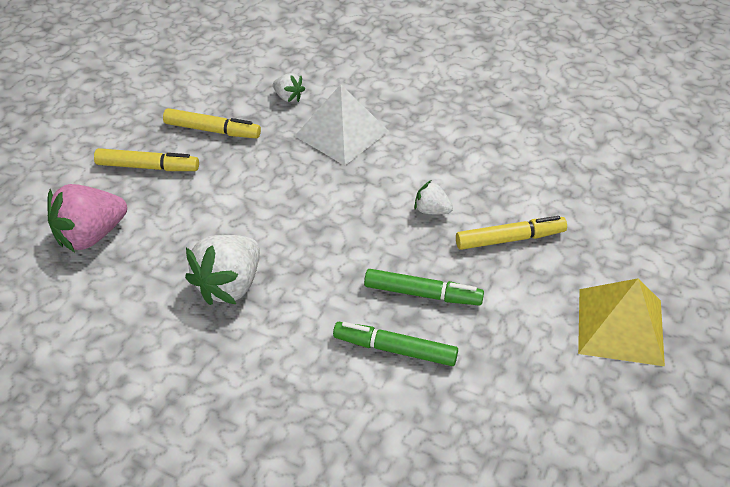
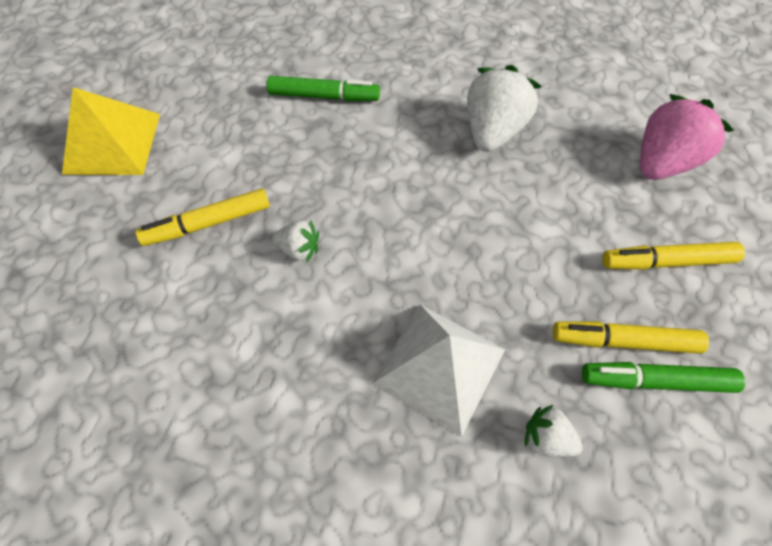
camera: 170 degrees right, 15 degrees up
(422, 294) = (303, 148): green marker -> green marker (655, 380)

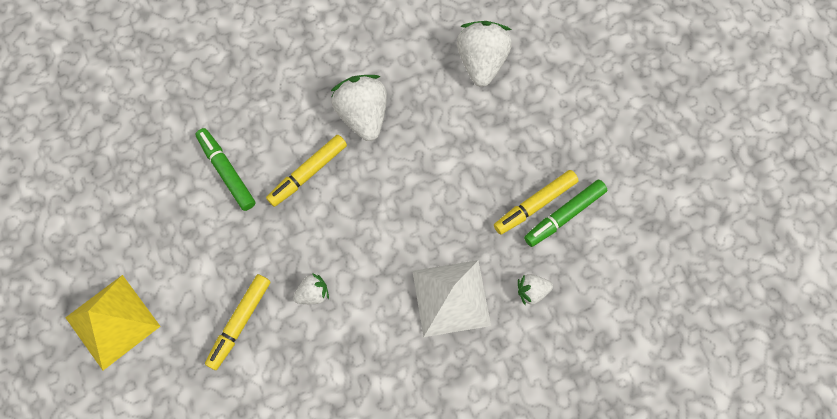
camera: 40 degrees left, 10 degrees up
(324, 96) = (226, 172): green marker -> green marker turned 90 degrees counterclockwise
(661, 162) = (481, 61): pink strawberry -> white strawberry
(666, 261) = (527, 134): yellow marker -> yellow marker (308, 173)

